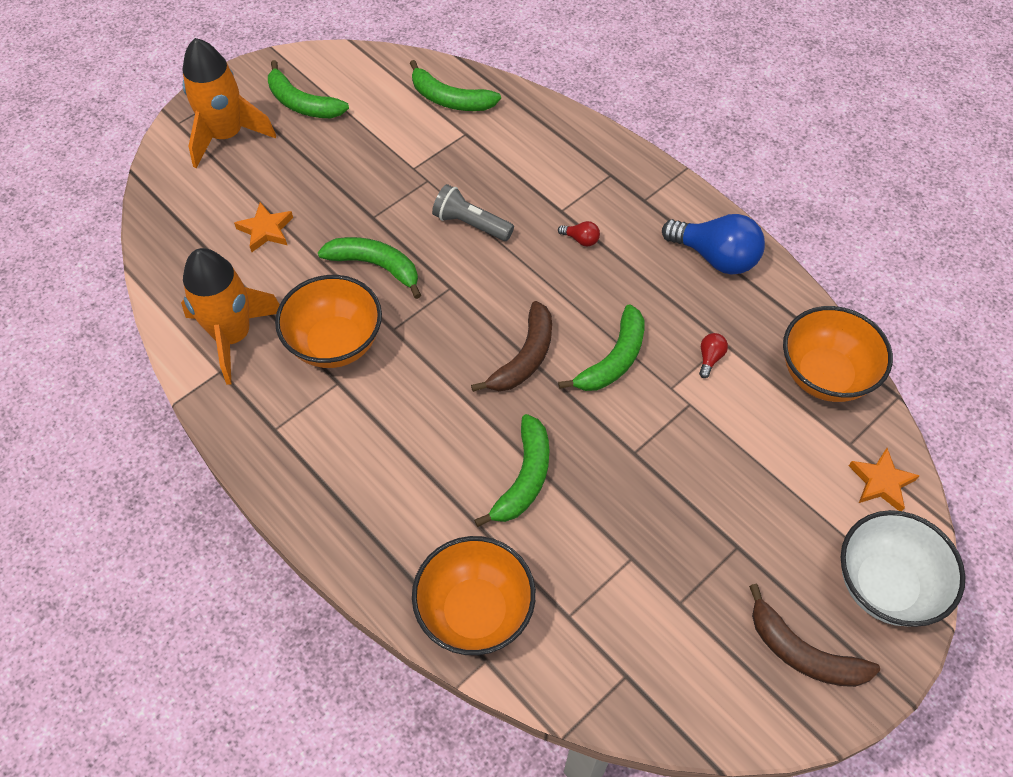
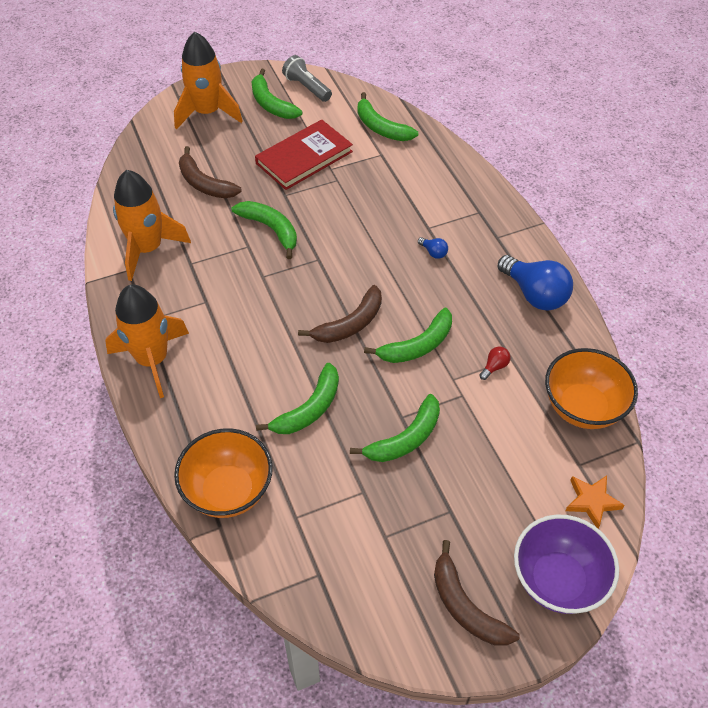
camera: 20 degrees right, 5 degrees down
(266, 230) = (204, 183): orange star -> brown banana
(306, 478) = (152, 360): none -> orange rocket
(335, 343) = (216, 274): orange bowl -> none
(374, 162) = (304, 157): none -> red book
(471, 224) = (354, 219): grey flashlight -> grey flashlight (307, 87)
(581, 240) = (433, 252): red light bulb -> blue light bulb
(650, 477) = (405, 438): none -> green banana
(885, 585) = (557, 580): white bowl -> purple bowl

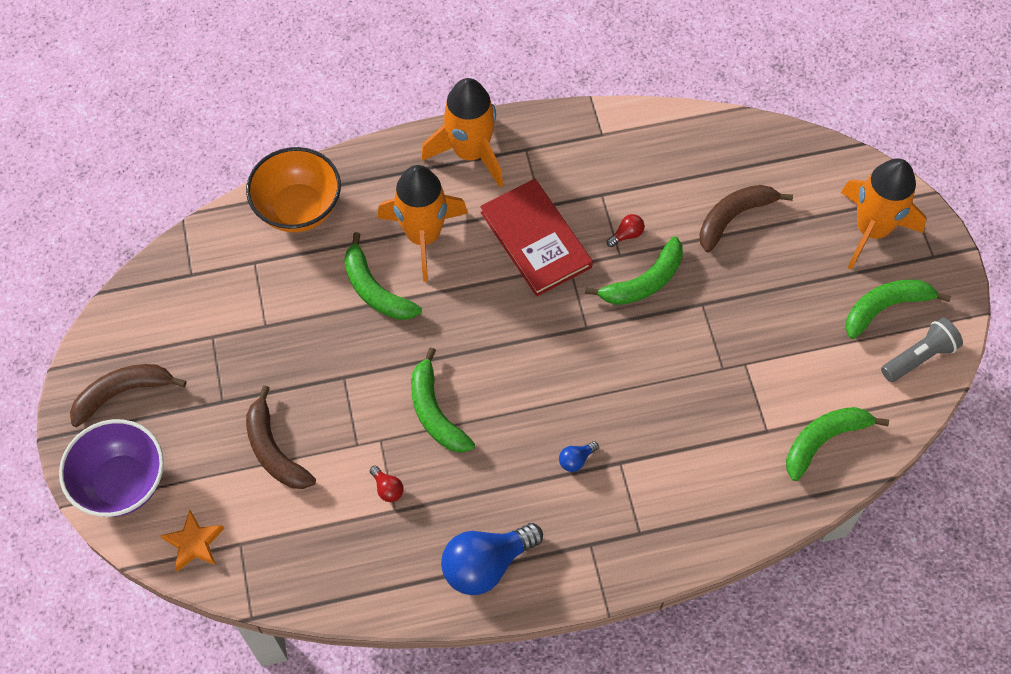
camera: 100 degrees right, 10 degrees up
(148, 249) = (631, 154): orange rocket -> orange rocket (423, 236)
(228, 244) = (626, 235): none -> red light bulb
(304, 157) = (770, 335): red book -> red book (535, 240)
(350, 324) = (480, 347): brown banana -> brown banana (274, 450)
(405, 438) = (316, 376): green banana -> none
(582, 407) = (310, 571): orange bowl -> none

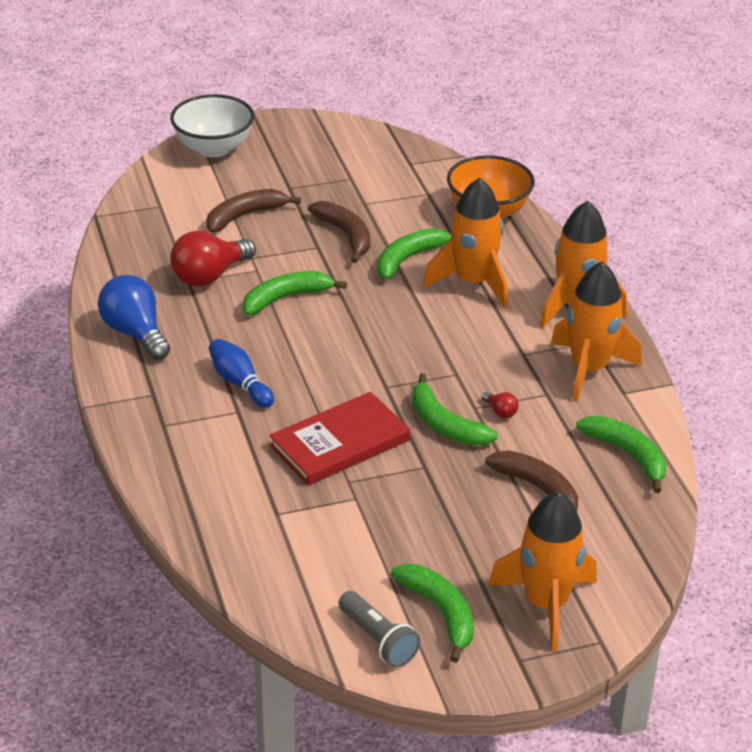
camera: 85 degrees right, 25 degrees down
(122, 393) = (294, 141): brown banana -> brown banana (346, 235)
(122, 483) = (213, 148): purple bowl -> white bowl
(194, 543) = (161, 184): orange star -> none
(387, 488) = (209, 276): red light bulb -> red light bulb, size x2.34
(535, 240) = (482, 351): red book -> red book (340, 443)
(567, 156) = (589, 369): none -> orange rocket
(576, 460) = (240, 383): blue light bulb -> blue bowling pin
(823, 440) = (267, 556): green banana -> green banana (628, 455)

